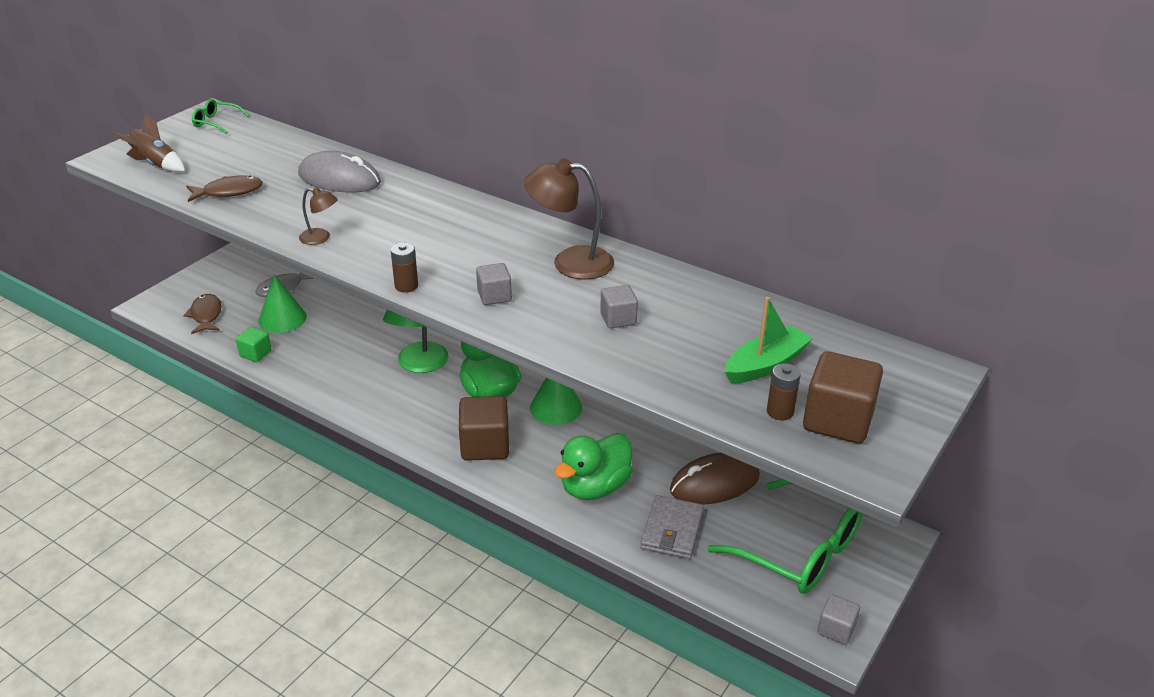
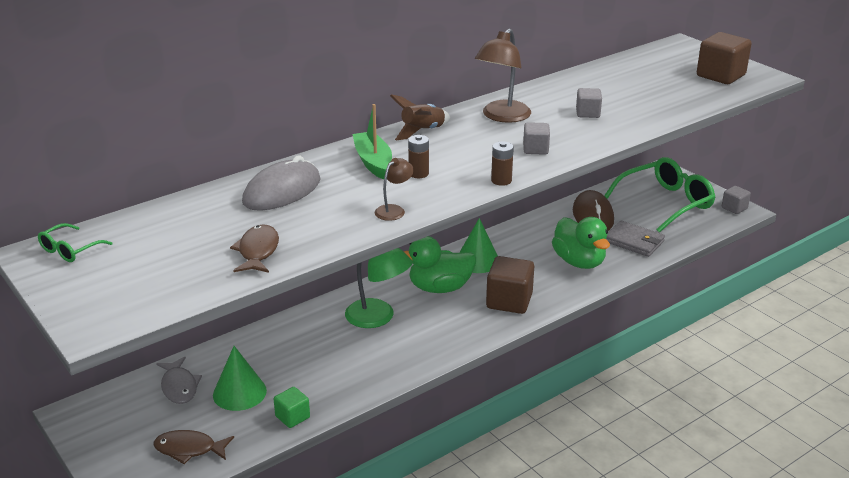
camera: 70 degrees left, 5 degrees down
(155, 164) = (145, 294): brown rocket -> brown rocket (422, 131)
(765, 365) = (659, 82): green boat -> green boat (373, 162)
(780, 412) = (708, 87): brown battery -> brown battery (418, 173)

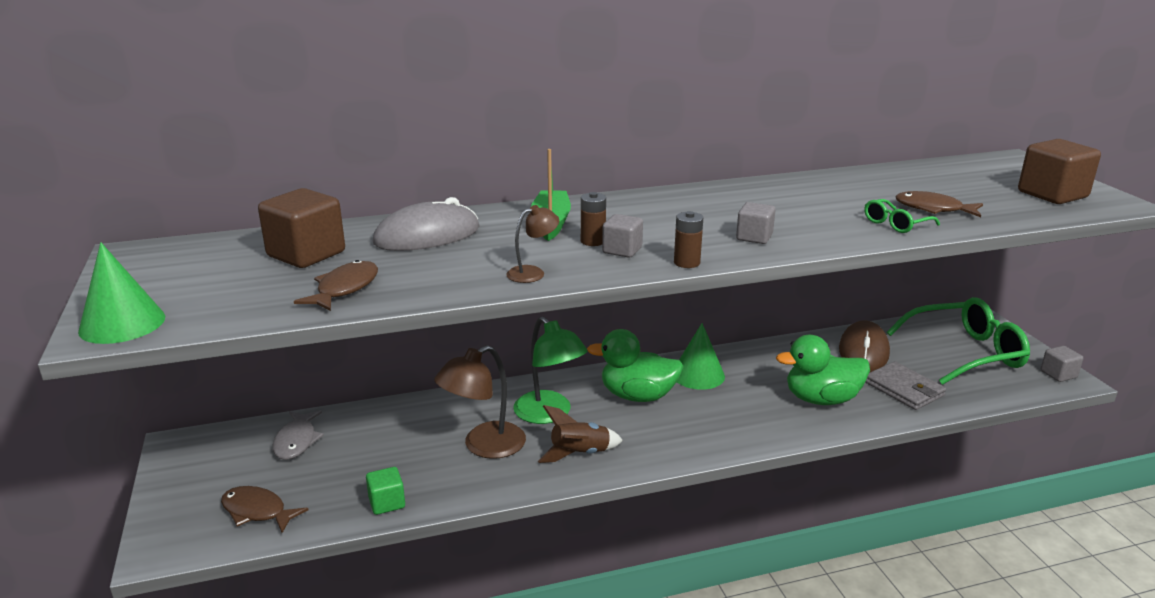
camera: 20 degrees right, 5 degrees down
(70, 250) = (165, 255): green glasses -> green glasses (896, 224)
(239, 392) = (351, 462): green cone -> green cone (122, 324)
(422, 131) = (631, 202): brown rocket -> brown rocket (580, 454)
(502, 116) = (736, 200): brown lamp -> brown lamp (484, 446)
(509, 301) = (711, 427): brown cube -> brown cube (306, 254)
(579, 262) = (821, 399): green duck -> green duck turned 90 degrees clockwise
(587, 113) = (847, 210): grey cube -> grey cube (622, 250)
(647, 102) = (933, 209): none -> brown fish

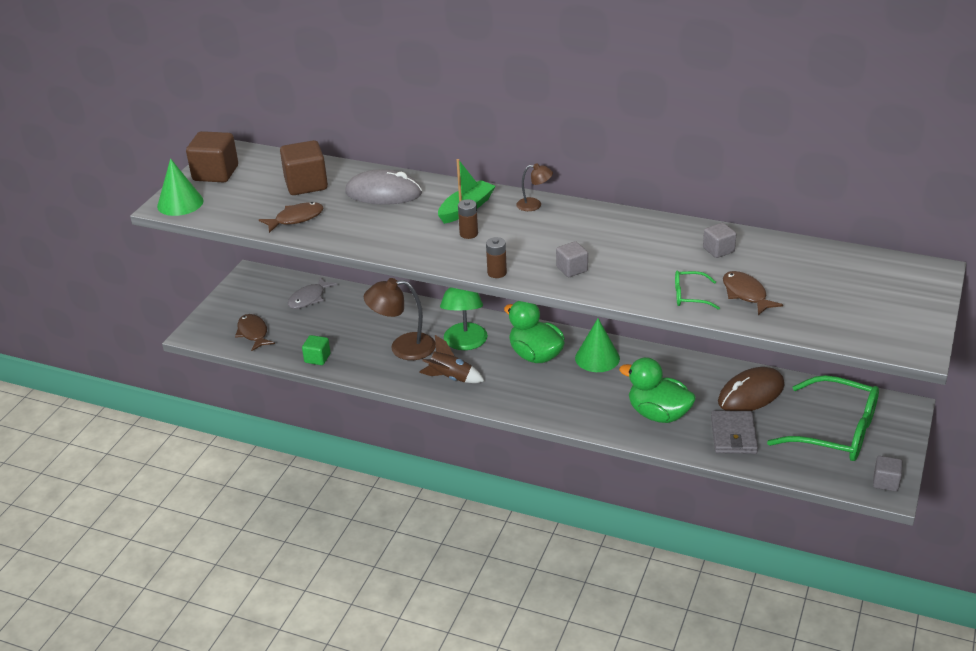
camera: 40 degrees right, 10 degrees up
(533, 273) = (401, 245): brown lamp -> brown lamp (534, 205)
(622, 250) = (474, 248): grey cube -> grey cube (718, 250)
(1052, 194) = (876, 318): brown cube -> brown cube (215, 173)

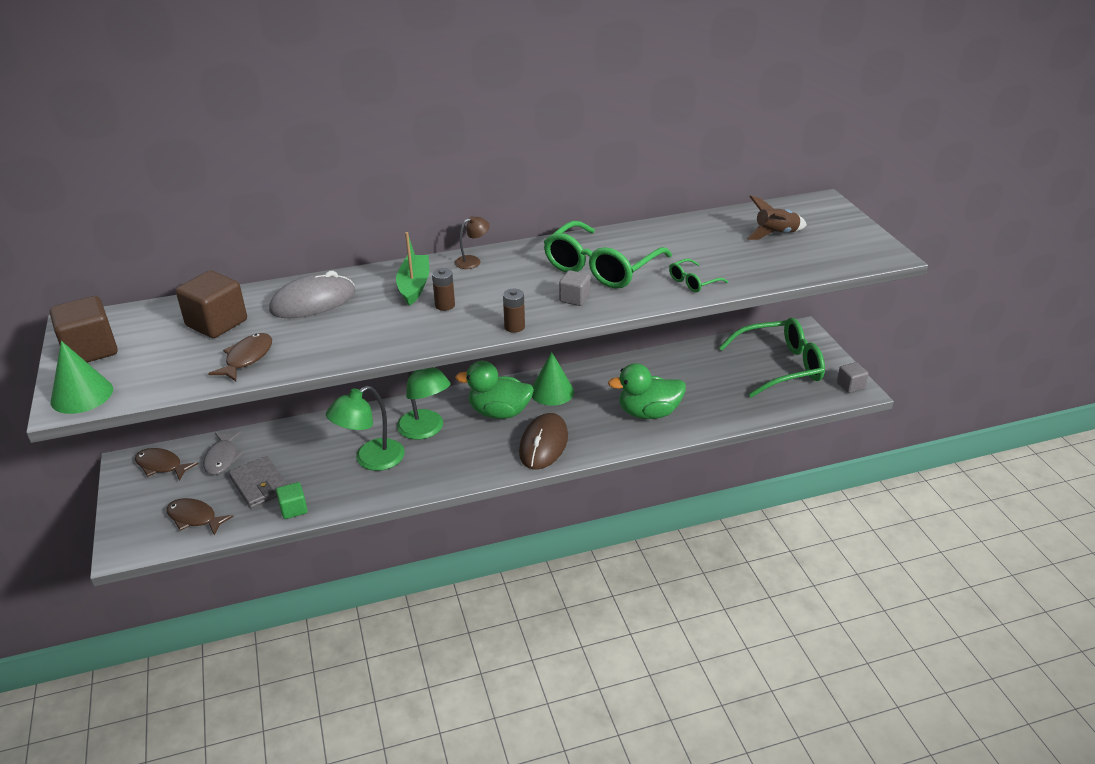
camera: 40 degrees left, 0 degrees up
(403, 347) = (371, 460): brown lamp -> green lamp
(450, 378) = (446, 465): brown rocket -> brown rocket (776, 234)
(629, 251) = (601, 267): none -> green glasses
(718, 250) = (666, 241): grey cube -> none
(733, 435) = (718, 402): grey wallet -> grey wallet (260, 485)
(746, 294) = (730, 264): brown fish -> brown fish (162, 466)
(751, 394) = (695, 366): brown mouse -> brown mouse (543, 444)

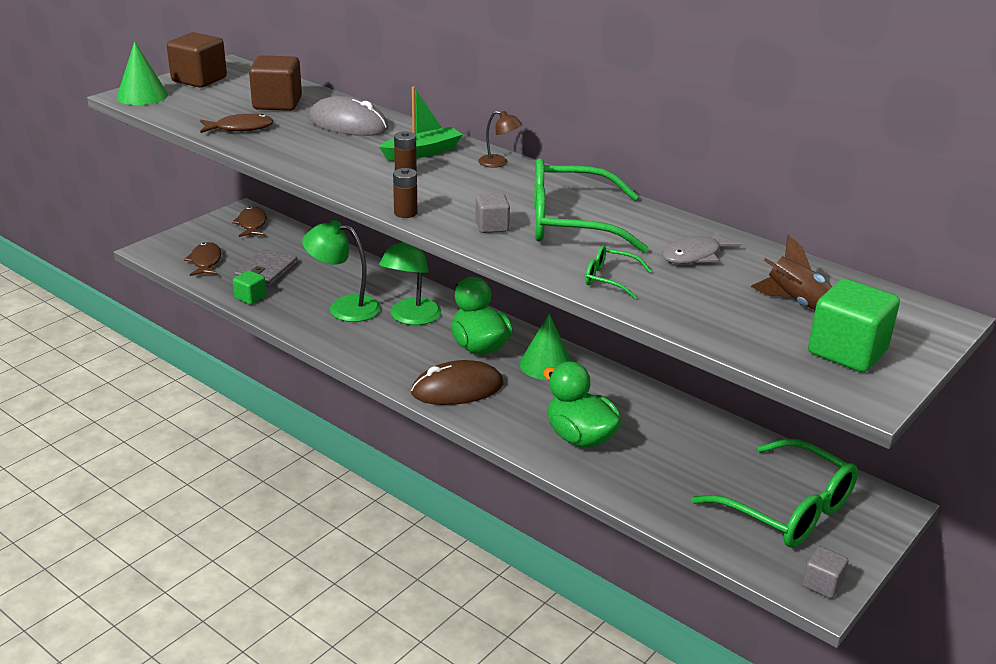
camera: 55 degrees right, 5 degrees down
(222, 458) = (283, 243): grey fish -> grey fish (695, 255)
(839, 242) = (847, 352): none -> green cube

